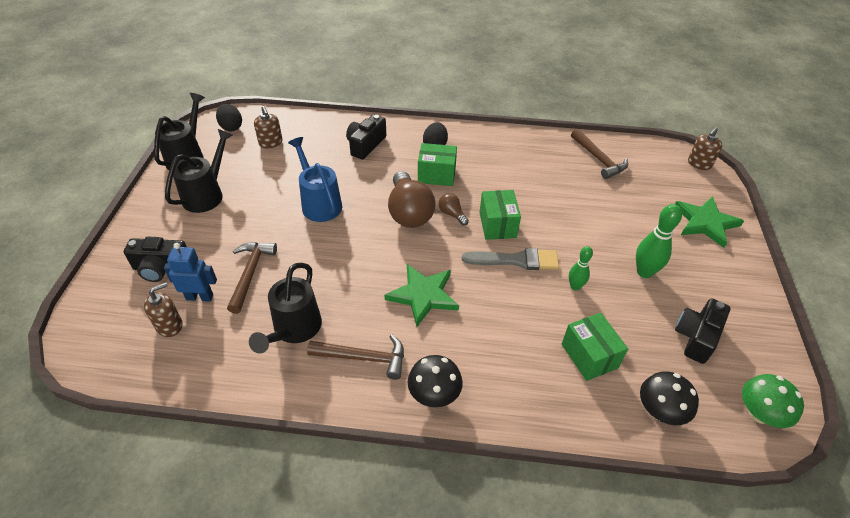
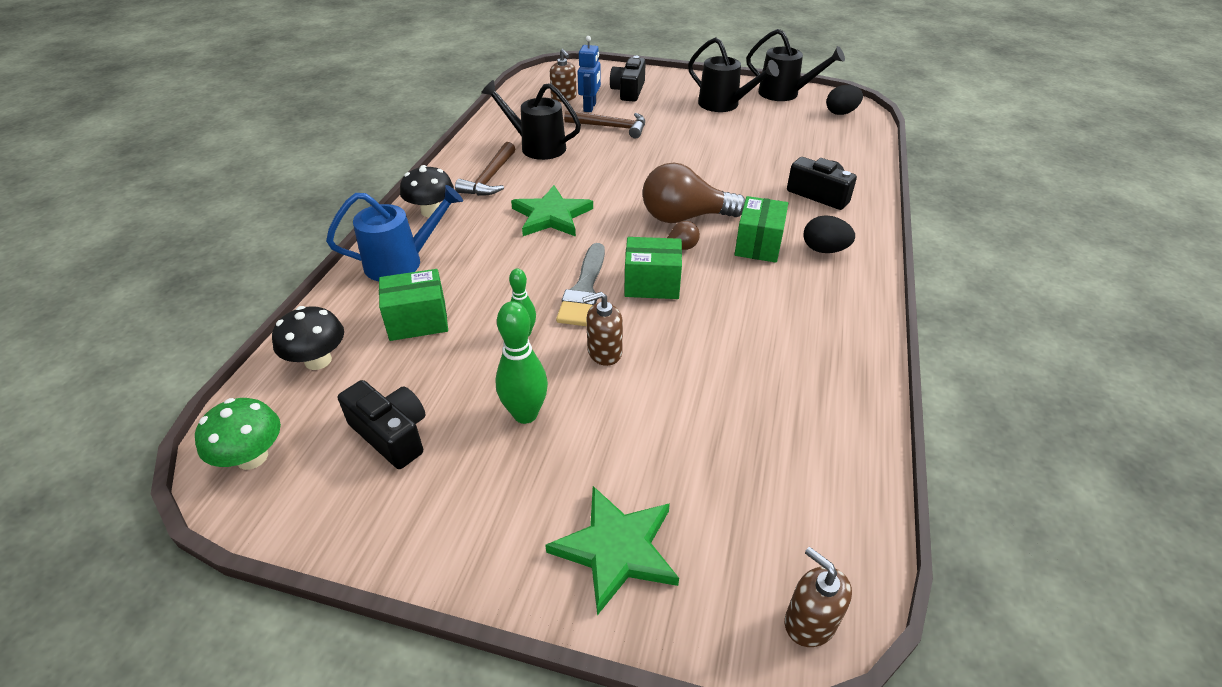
camera: 100 degrees right, 5 degrees down
(270, 143) = (814, 134): brown soap dispenser -> brown soap dispenser (604, 352)
(319, 203) = (707, 161): blue watering can -> blue watering can (402, 262)
(598, 159) = (811, 434): brown hammer -> none

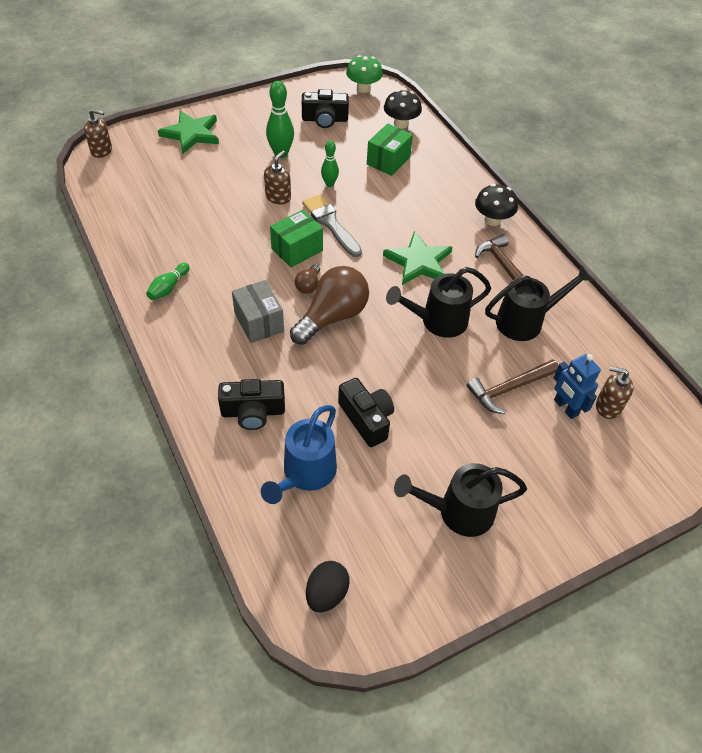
camera: 135 degrees right, 10 degrees up
(402, 262) = (448, 182): blue watering can -> blue watering can (305, 474)
(628, 91) = (572, 466): black camera -> black camera (366, 419)
(758, 245) = (259, 322): green box -> grey box
(785, 94) = (420, 595): black watering can -> black watering can (437, 321)
(824, 250) = (209, 346): black egg -> none
(832, 319) = (168, 287): none -> green bowling pin

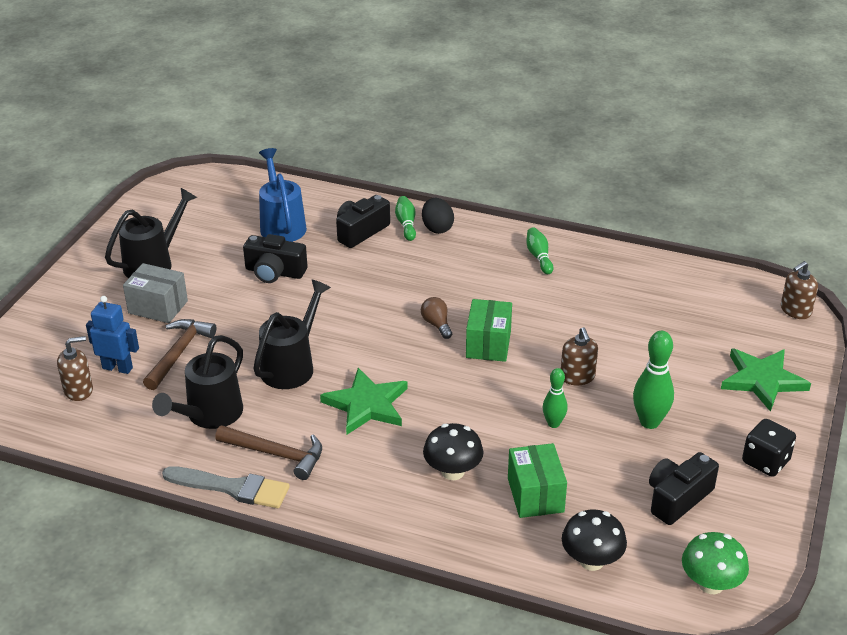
camera: 140 degrees right, 15 degrees down
(210, 391) = (406, 224): none -> green bowling pin
(259, 322) = (436, 278): grey box -> grey box (158, 307)
(260, 107) = (765, 461): none -> black dice
(326, 593) = (203, 190): black egg -> black egg (437, 228)
(331, 224) = (493, 385): grey brush -> grey brush (232, 488)
(332, 317) = (385, 315): brown light bulb -> none
(492, 220) = (340, 501): black mushroom -> black mushroom (453, 471)

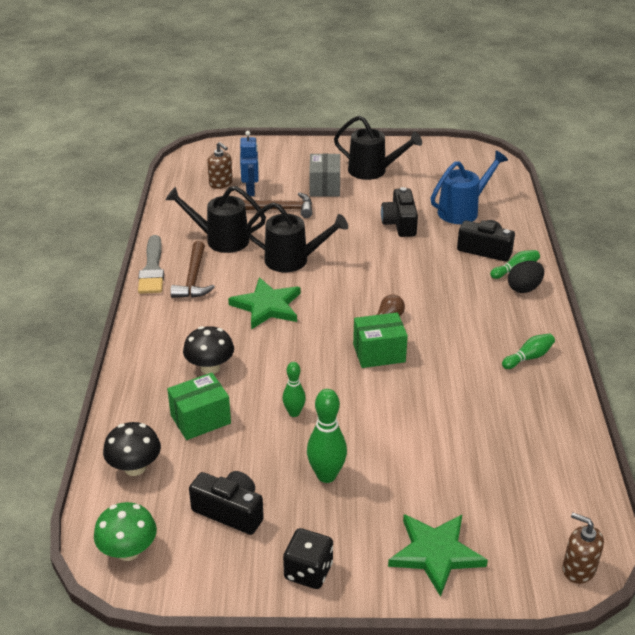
camera: 70 degrees right, 0 degrees up
(577, 377) = (365, 416): brown soap dispenser -> none

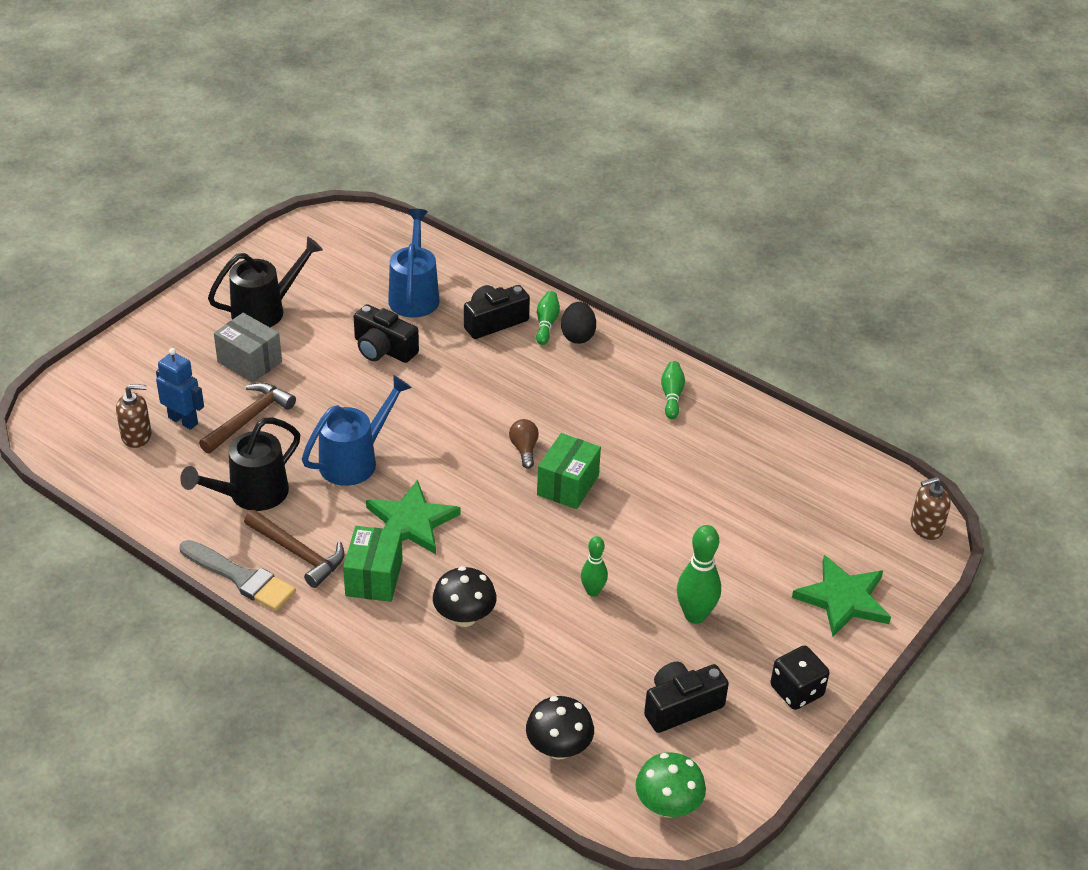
camera: 55 degrees left, 5 degrees up
(200, 419) = (536, 664): green box -> green box (374, 578)
(293, 260) = (355, 460): black watering can -> blue watering can

